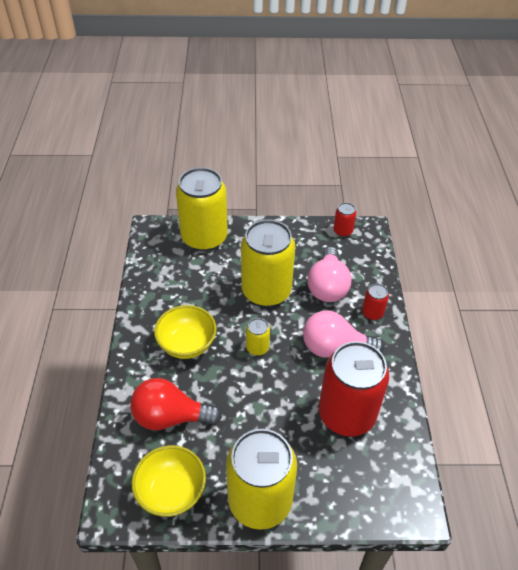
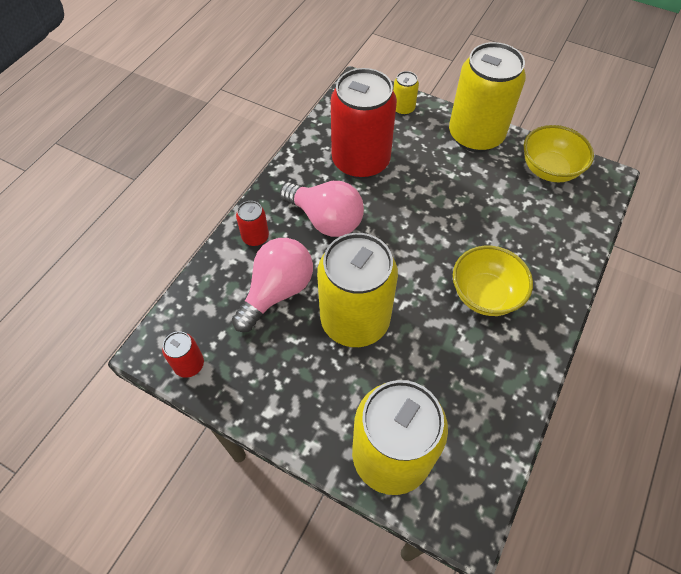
camera: 150 degrees left, 10 degrees up
(170, 417) = (530, 227): red light bulb -> none
(257, 347) = (407, 256): yellow can -> yellow can (403, 108)

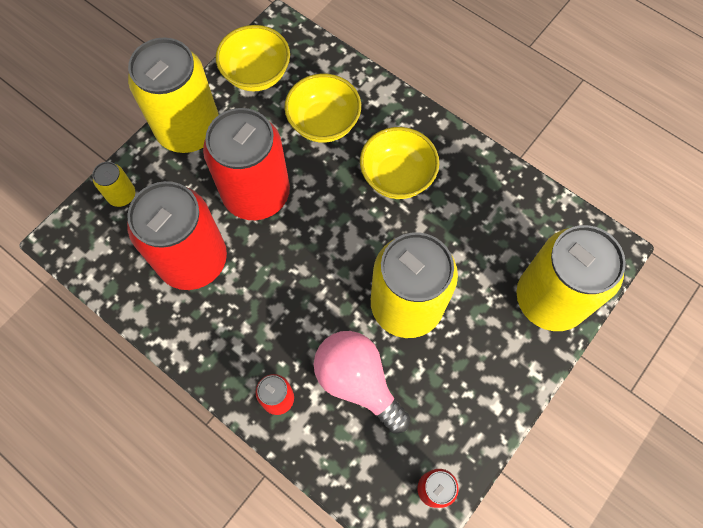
camera: 80 degrees left, 10 degrees up
(326, 220) = (271, 314): pink light bulb -> none
(431, 190) = (256, 194): none -> red can
(520, 227) = (324, 123): none -> yellow bowl

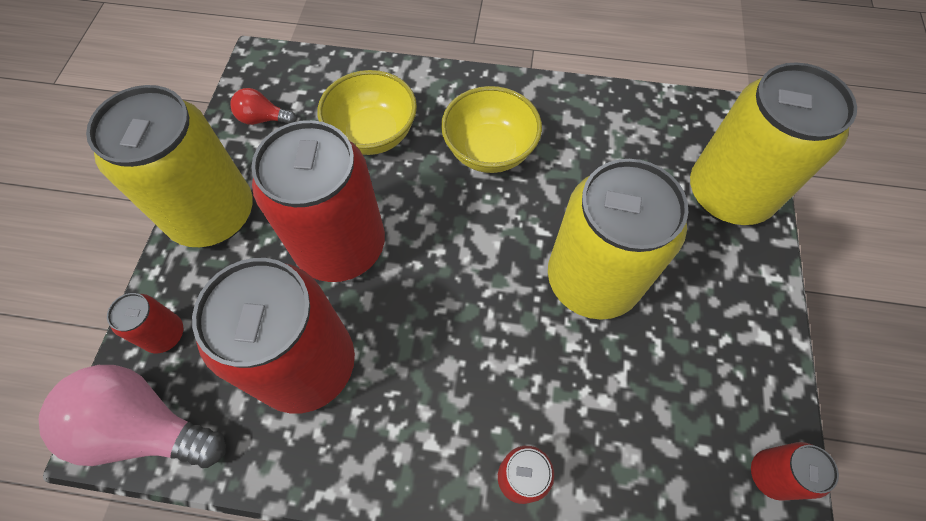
camera: 30 degrees left, 5 degrees down
(122, 195) = (165, 334): yellow can -> red can
(257, 74) = (263, 119): yellow bowl -> red light bulb
(357, 381) = (599, 398): pink light bulb -> pink light bulb (145, 427)

